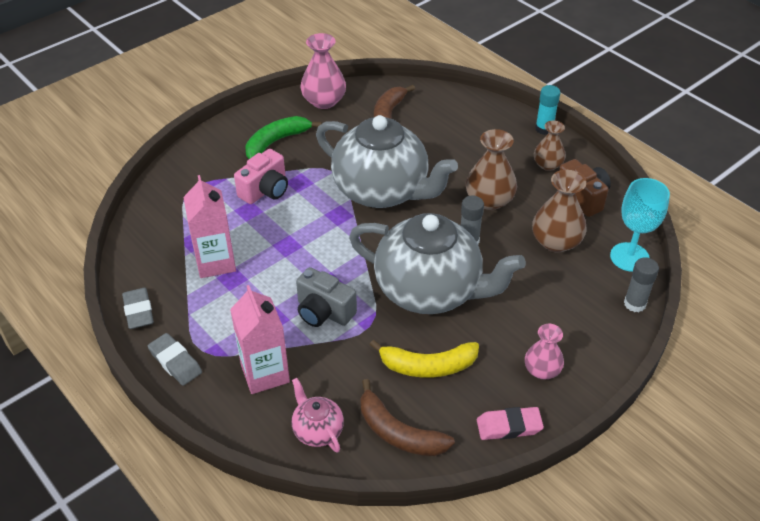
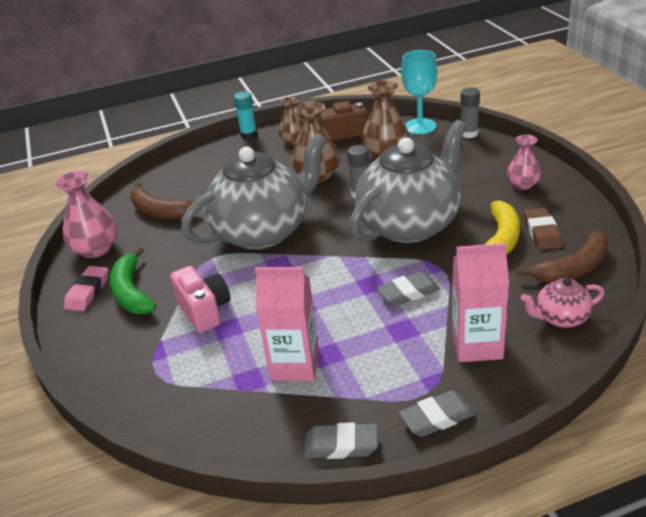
camera: 65 degrees left, 10 degrees down
(324, 312) = (408, 292): grey camera -> grey eraser
(453, 399) = (542, 233): none -> brown eraser
(509, 426) = (577, 210): pink eraser -> pink eraser (88, 292)

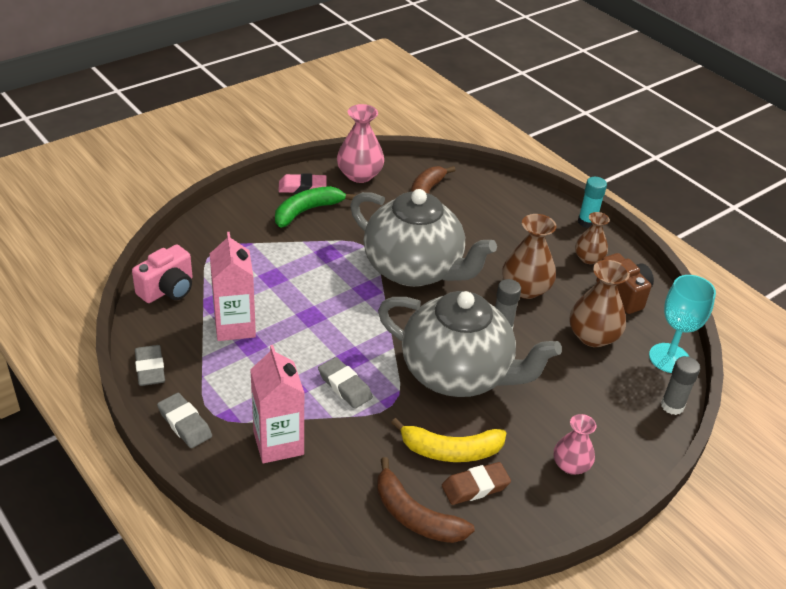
camera: 65 degrees right, 5 degrees up
(204, 311) = (292, 258): pink camera -> pink camera (168, 289)
(560, 318) = (329, 506): pink teapot -> none

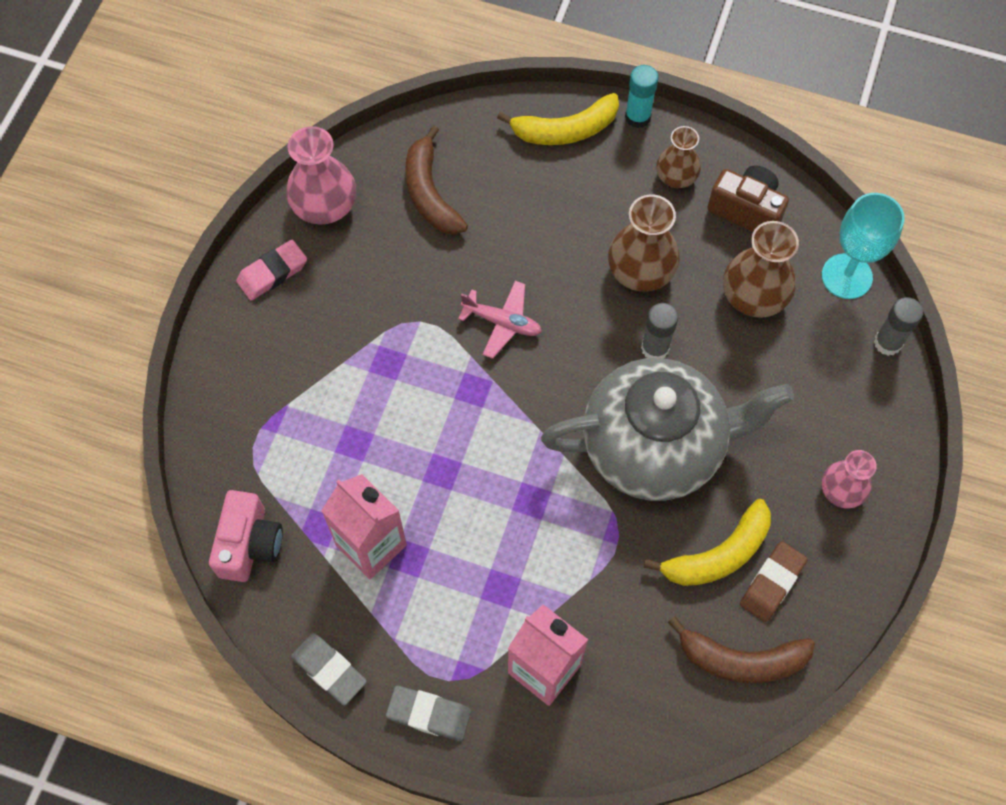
camera: 30 degrees left, 25 degrees up
(307, 211) = (310, 310): green banana -> none
(345, 386) = (553, 545): grey eraser -> none
(414, 269) = (502, 322): grey teapot -> pink plane
(535, 207) = (565, 130): none -> yellow banana

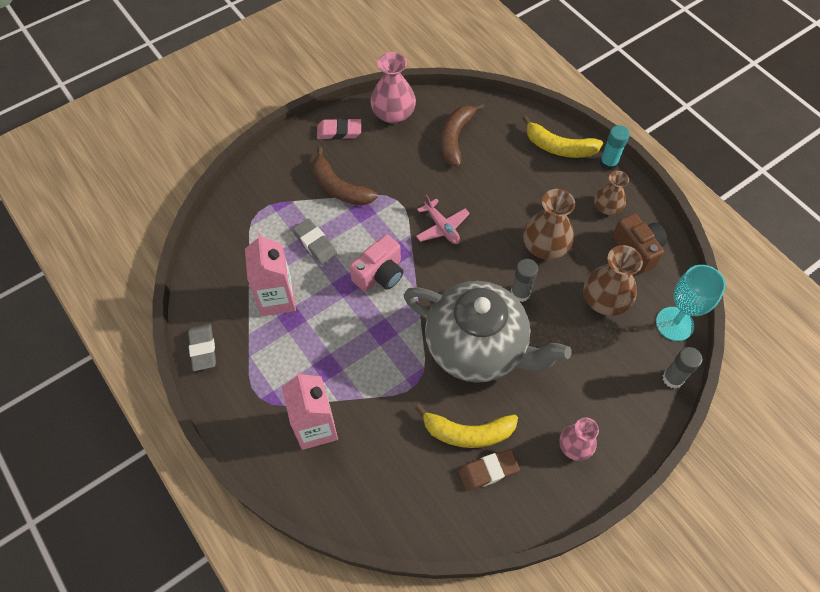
camera: 35 degrees right, 5 degrees down
(250, 544) = (217, 258): pink camera -> pink camera (380, 274)
(429, 714) = (234, 408): grey eraser -> grey eraser (315, 243)
(741, 660) = (434, 503): brown banana -> brown banana (339, 187)

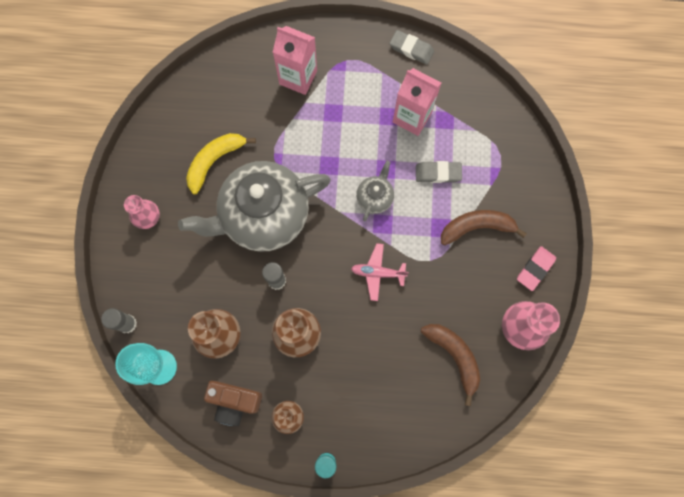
camera: 130 degrees right, 15 degrees up
(380, 274) = (375, 197): pink camera -> grey teapot
(488, 471) = (181, 153): brown eraser -> none
(559, 147) = (375, 435): yellow banana -> none

